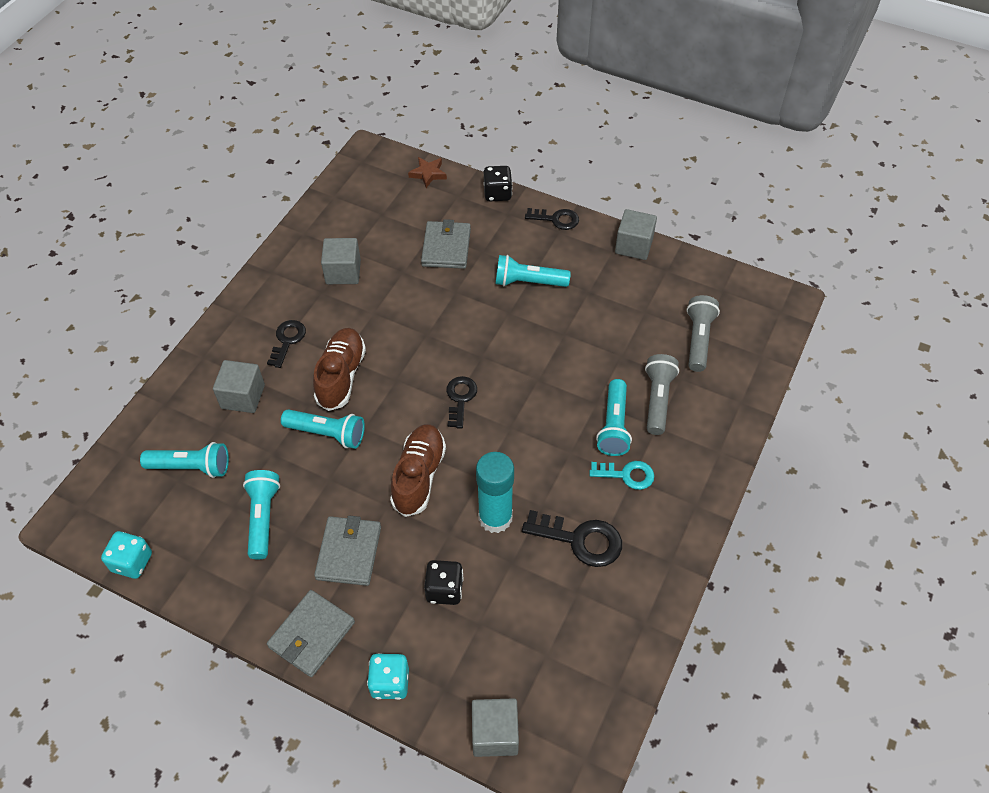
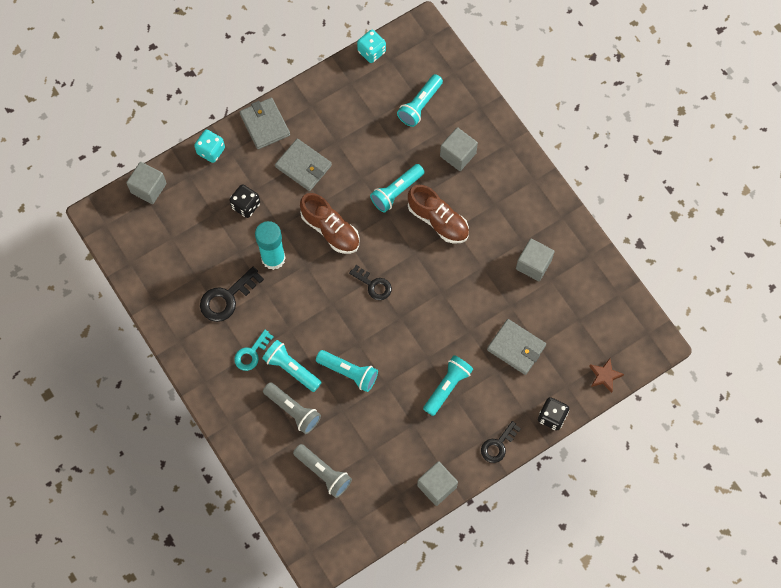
camera: 120 degrees right, 15 degrees up
(263, 518) = (357, 130): turquoise flashlight -> turquoise flashlight (349, 372)
(287, 340) = (490, 201): black key -> none

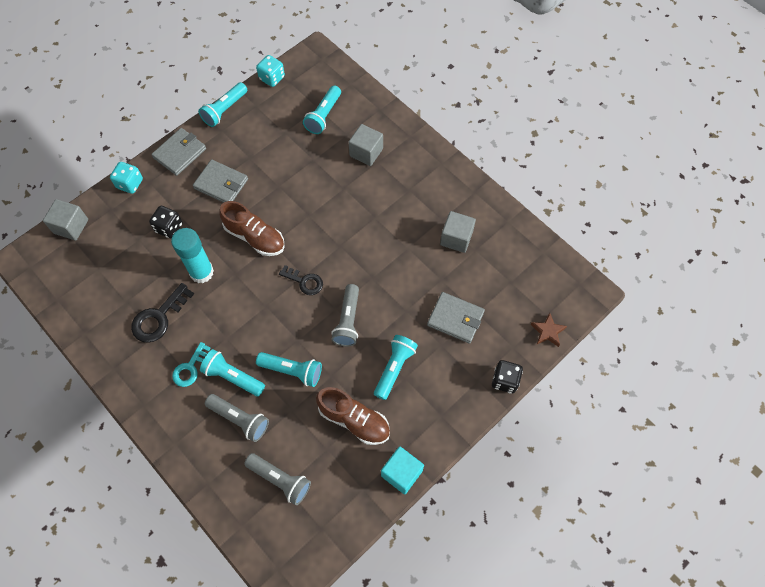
camera: 10 degrees left, 5 degrees down
(265, 125) = (179, 153): grey wallet -> grey wallet turned 75 degrees clockwise
(396, 192) = (314, 193): turquoise flashlight -> turquoise flashlight (225, 110)
(410, 332) = (348, 321): none -> grey flashlight
(437, 486) = (401, 473): grey cube -> turquoise cube
(438, 220) = (358, 213): brown shoe -> brown shoe (354, 420)
(498, 445) = (456, 419): black key -> none

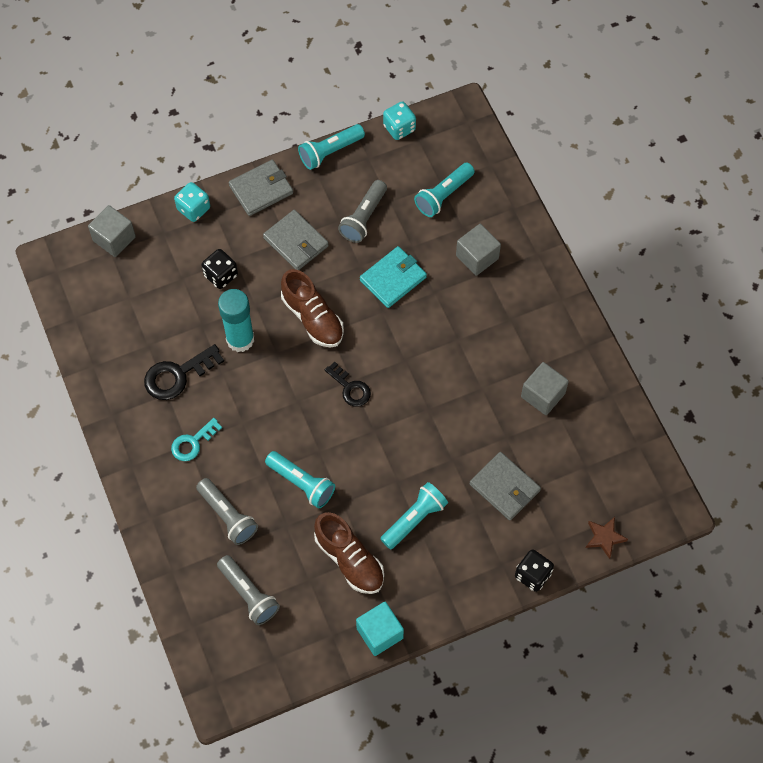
camera: 20 degrees right, 0 degrees up
(232, 377) = (235, 468): turquoise flashlight -> none
(307, 188) = (393, 279): none -> turquoise wallet
(348, 321) = (383, 449): grey flashlight -> grey flashlight (364, 218)

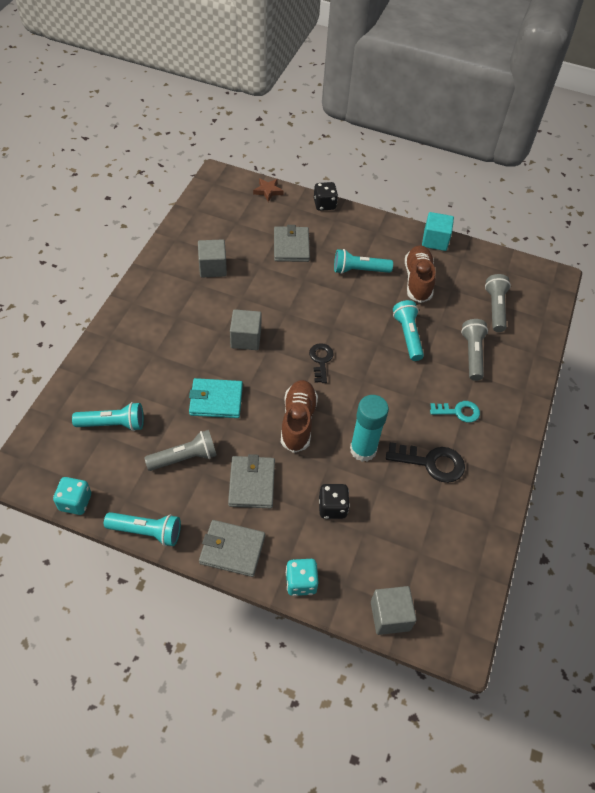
camera: 140 degrees left, 10 degrees down
(477, 257) = (147, 367): grey cube -> grey cube (246, 338)

